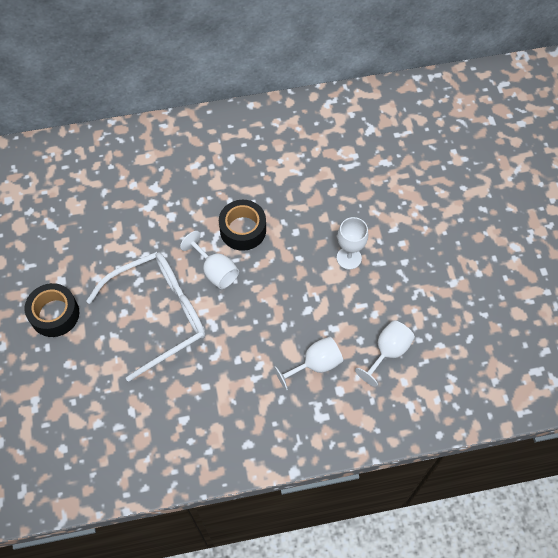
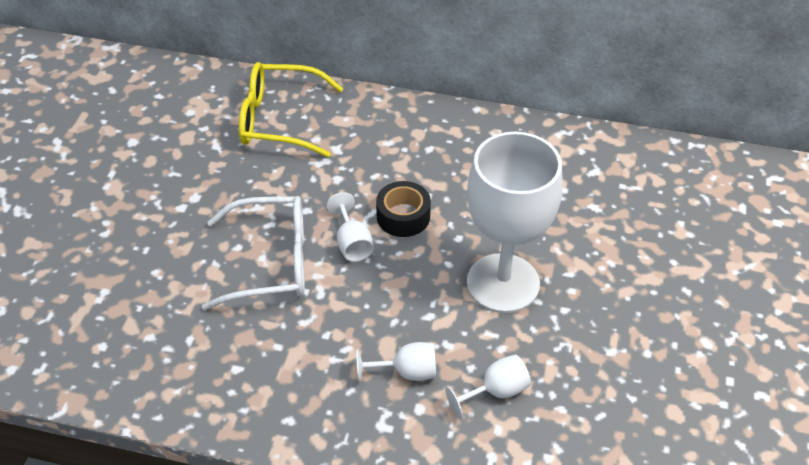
camera: 25 degrees right, 15 degrees down
(54, 314) = (171, 223): black tape -> none
(91, 178) = (279, 120): none -> yellow glasses
(349, 258) = (503, 283): white goblet -> white goblet, size x2.42

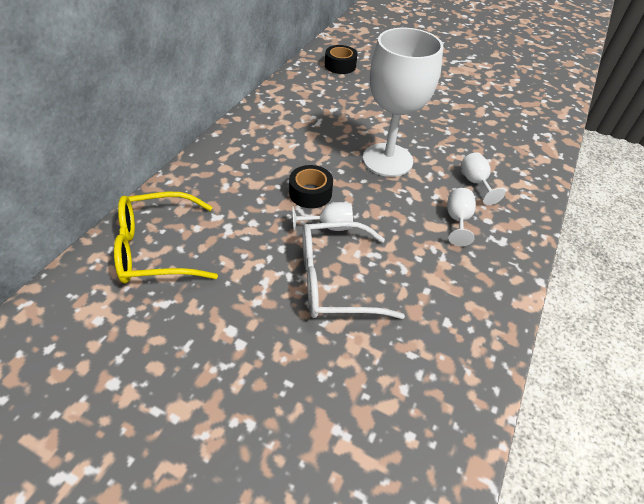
camera: 80 degrees left, 0 degrees up
(272, 262) = (334, 280): white glasses -> white glasses turned 105 degrees counterclockwise
(279, 120) = (156, 249): yellow glasses -> yellow glasses turned 60 degrees clockwise
(722, 194) = (340, 65): none -> black tape

